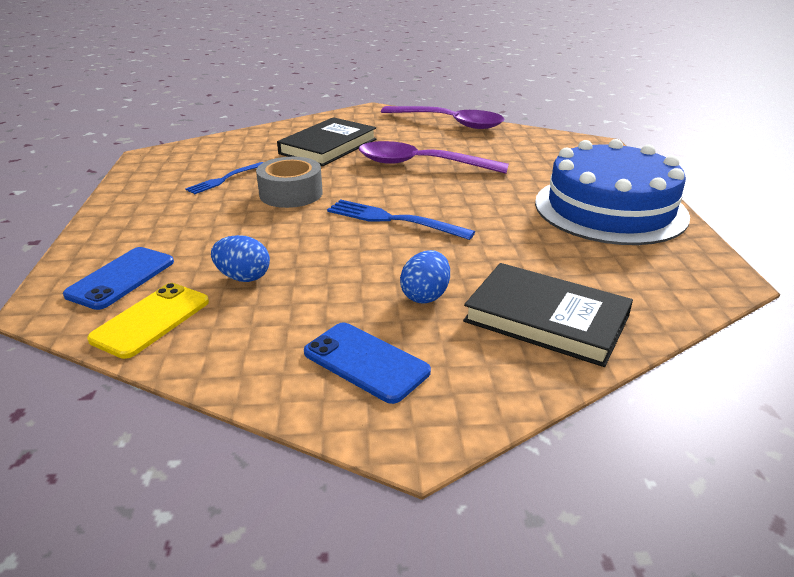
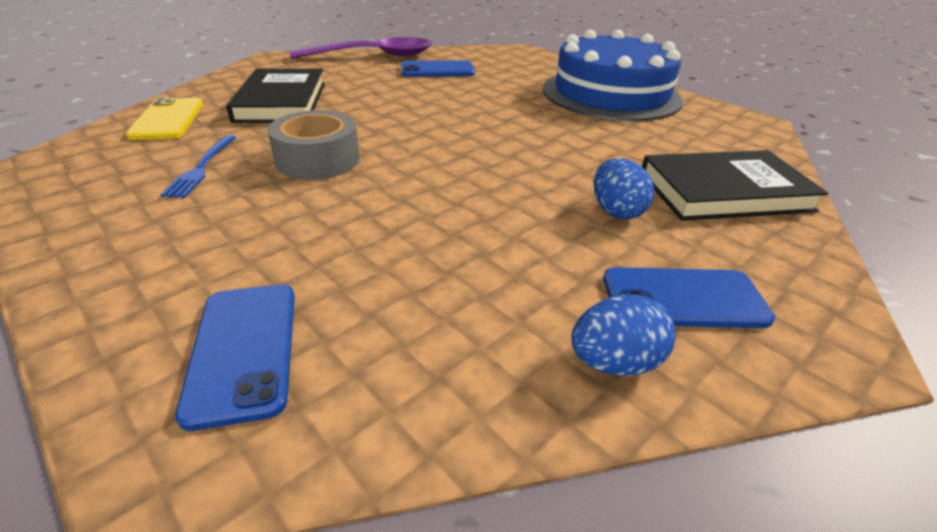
camera: 40 degrees left, 5 degrees up
(151, 320) = (386, 384): yellow phone -> yellow phone (167, 120)
(243, 277) = (416, 271): blue egg -> blue egg (614, 362)
(392, 219) = (468, 153): blue fork -> none
(420, 164) = (408, 97): purple spoon -> none
(482, 147) = (437, 70): none -> blue phone

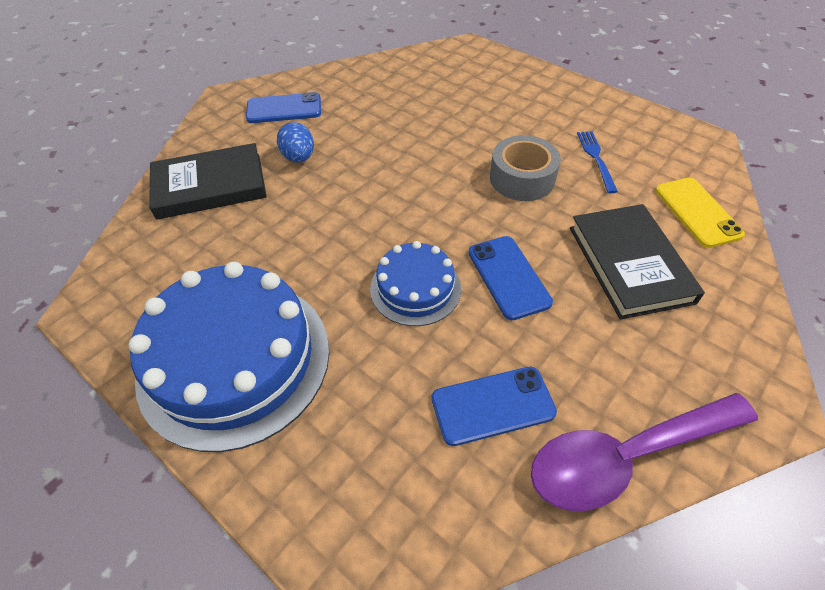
camera: 175 degrees right, 15 degrees up
(244, 350) = (471, 71): blue phone -> blue phone (508, 277)
(473, 107) = (415, 288): none -> blue cake
(614, 362) = (326, 82): blue egg -> none

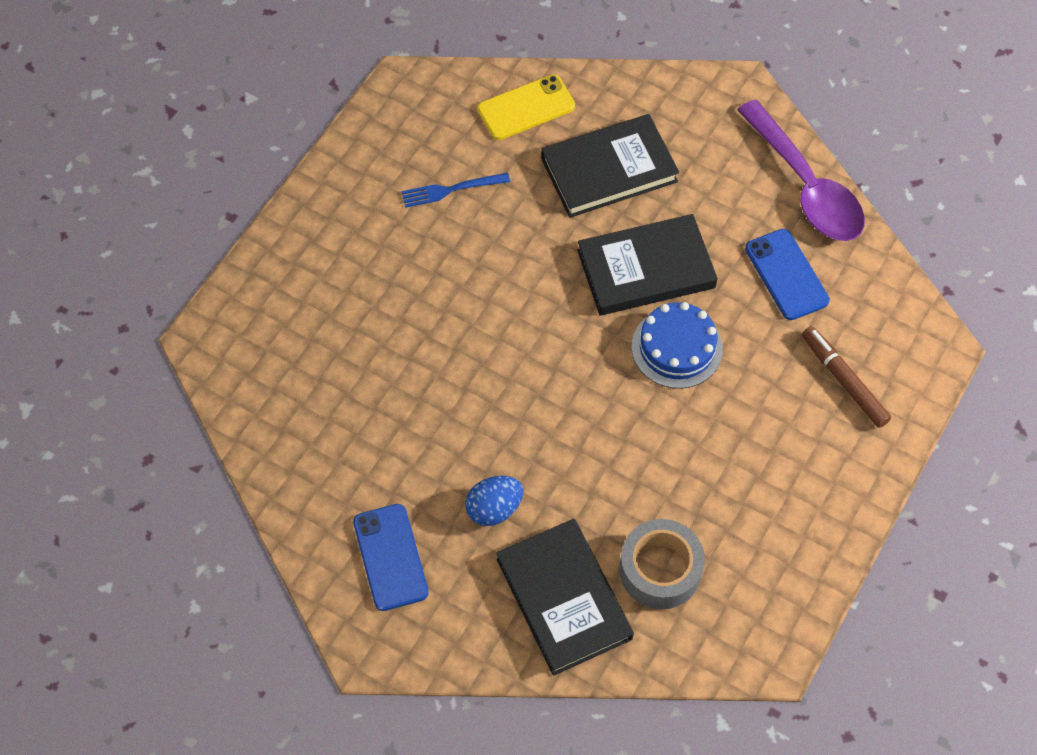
camera: 100 degrees left, 10 degrees up
(234, 360) = (794, 487): blue cake -> none
(341, 438) = (843, 380): none -> brown marker
(508, 277) = (646, 269): blue phone -> black book
(522, 178) = (497, 262): grey tape -> grey tape (660, 570)

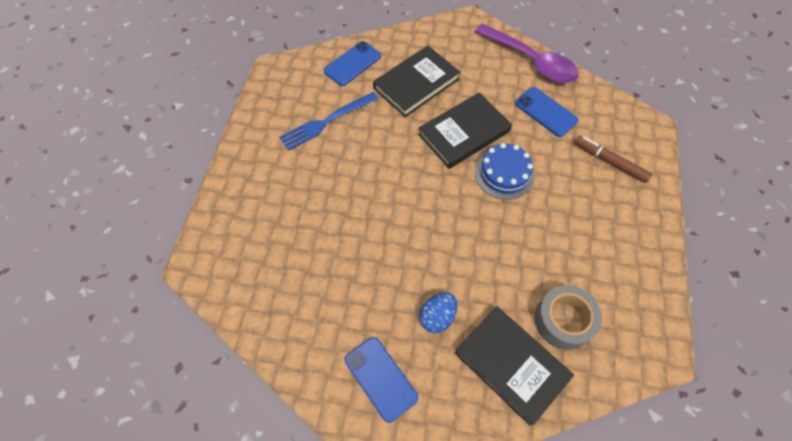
camera: 20 degrees left, 0 degrees up
(450, 190) = (325, 122): blue fork -> blue fork, size x1.52
(526, 108) = (352, 64): yellow phone -> blue phone

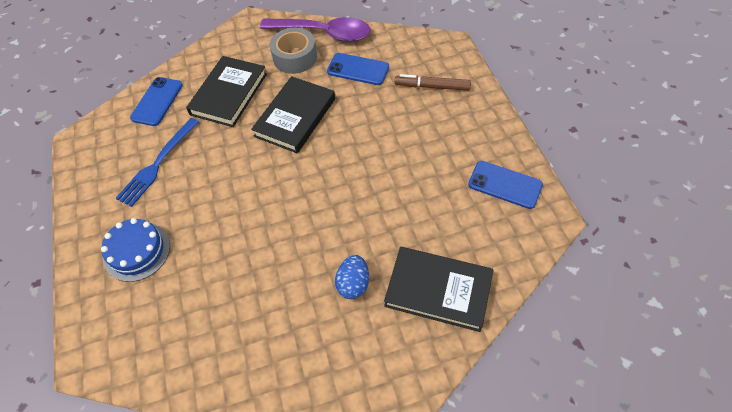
camera: 25 degrees left, 5 degrees down
(380, 378) = (330, 364): blue phone -> blue phone (505, 185)
(504, 173) = (349, 135): blue cake -> blue cake (137, 251)
(563, 320) = (462, 231): grey tape -> grey tape (295, 57)

